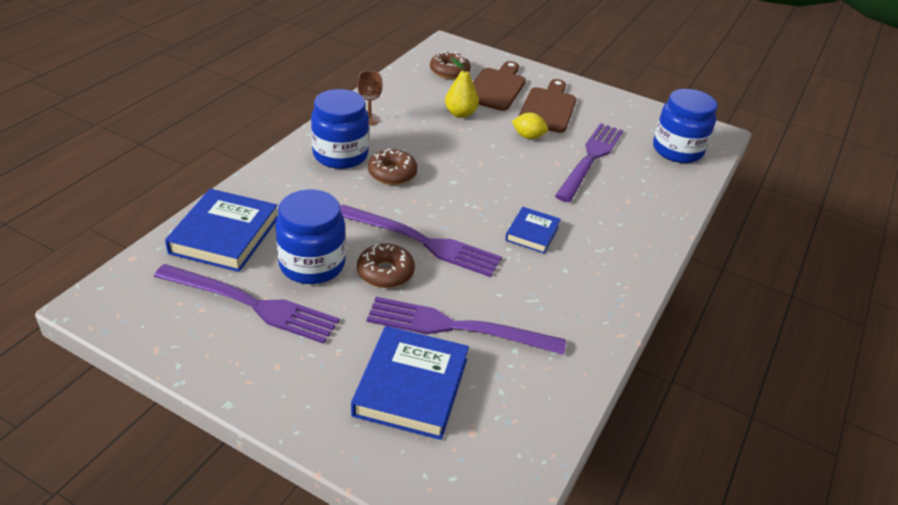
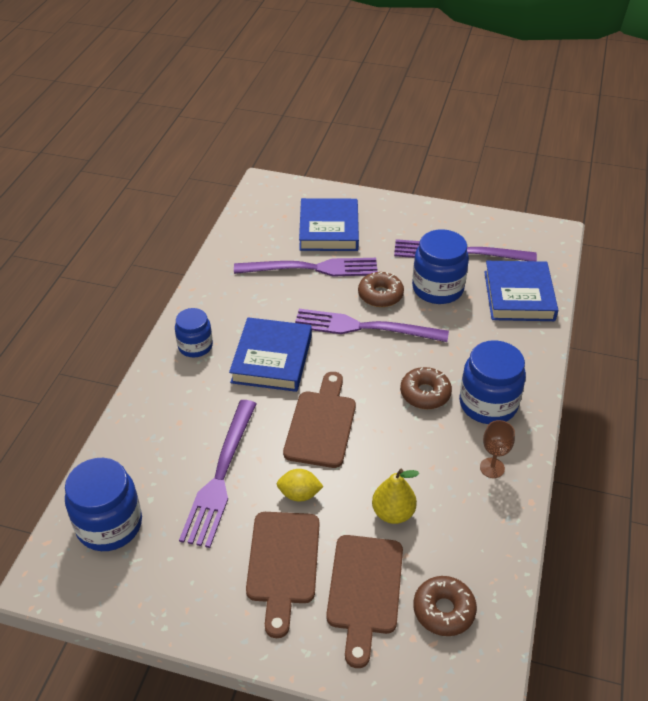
camera: 170 degrees right, 5 degrees up
(497, 173) = (321, 424): none -> brown cutting board
(532, 233) = (272, 359): blue book -> blue book, size x1.74
(615, 263) = (195, 346): none -> blue jar

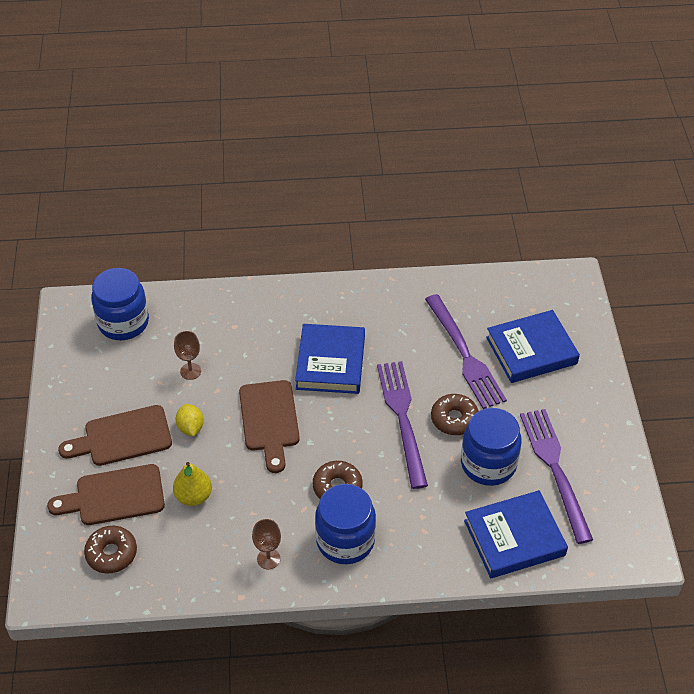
camera: 70 degrees right, 5 degrees up
(195, 346) = (322, 306): blue jar -> none
(220, 476) = (190, 371): purple fork -> brown goblet
(272, 359) = (330, 363): blue book -> blue book turned 75 degrees counterclockwise
(321, 424) = (269, 420): brown cutting board -> brown cutting board turned 90 degrees clockwise

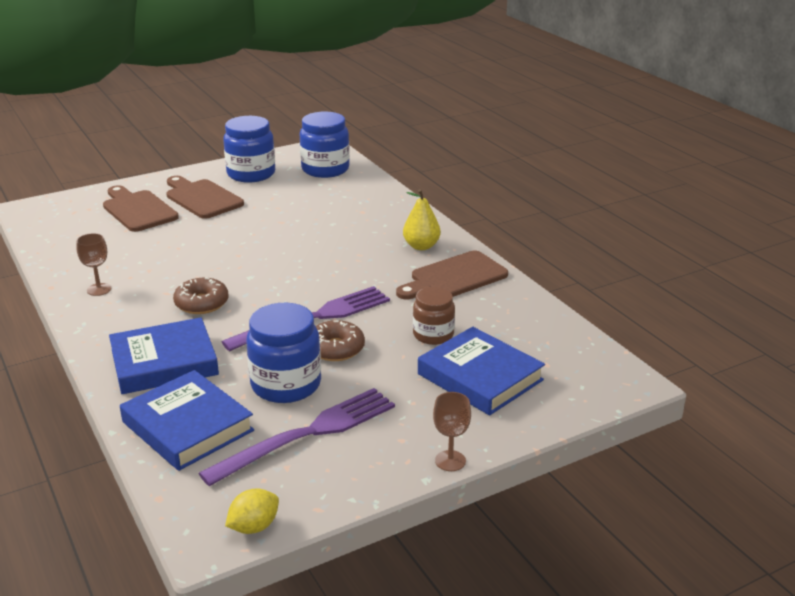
camera: 65 degrees right, 20 degrees down
(111, 553) = (78, 223): brown donut -> none
(190, 371) = (294, 206): brown goblet -> brown goblet (450, 461)
(190, 427) = (230, 221): yellow lemon -> yellow lemon (254, 527)
(193, 496) = (154, 240): yellow pear -> yellow pear (421, 246)
(269, 420) = (262, 252): brown cutting board -> brown cutting board (454, 277)
(330, 363) = (357, 264): blue book -> blue book (164, 362)
(345, 540) = (137, 322): blue jar -> blue jar (251, 174)
(464, 355) = (433, 335): purple fork -> brown jar

